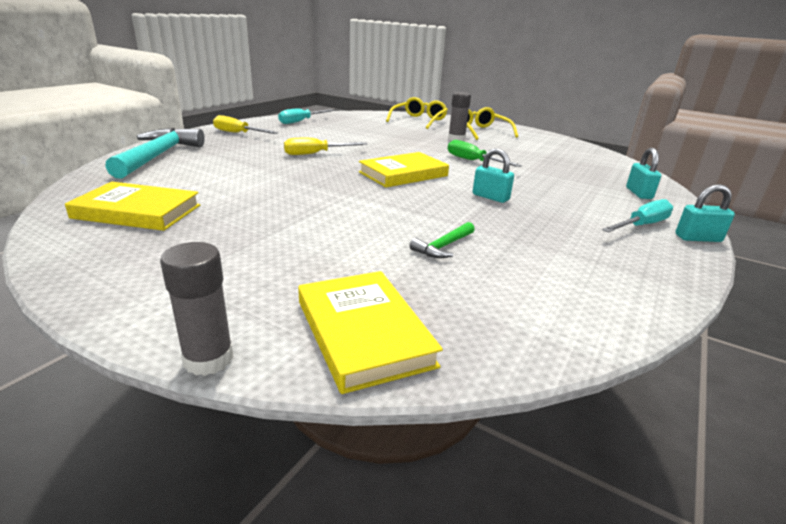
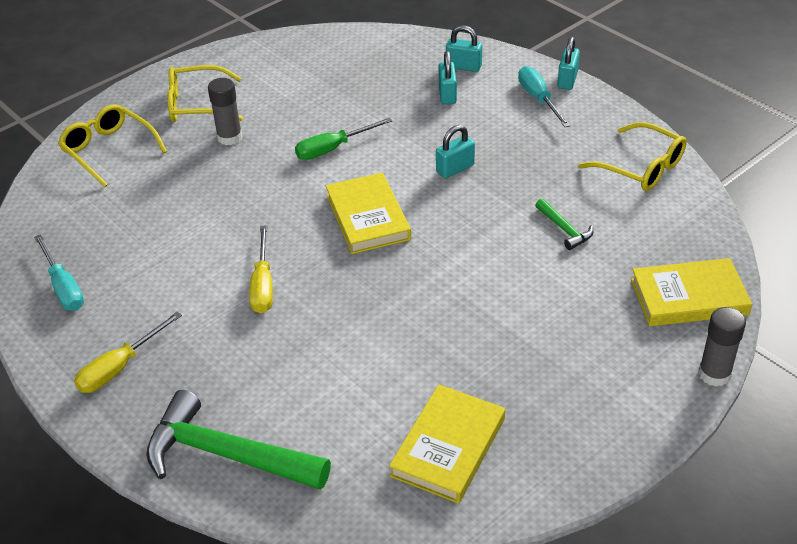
camera: 70 degrees left, 15 degrees up
(158, 156) = (227, 455): turquoise hammer -> green hammer
(589, 189) = (447, 94): none -> turquoise padlock
(598, 289) = (641, 167): none -> yellow glasses

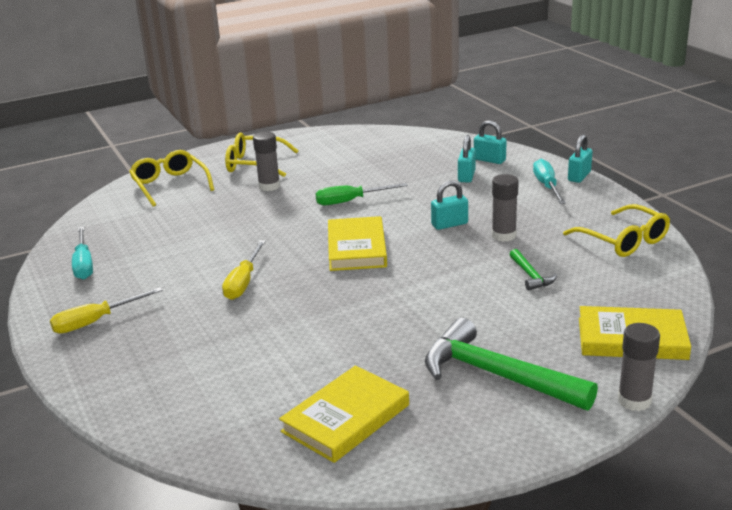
camera: 15 degrees right, 15 degrees down
(227, 455) = (147, 394): green hammer -> green hammer (497, 375)
(518, 177) = (503, 235): none -> grey glue stick

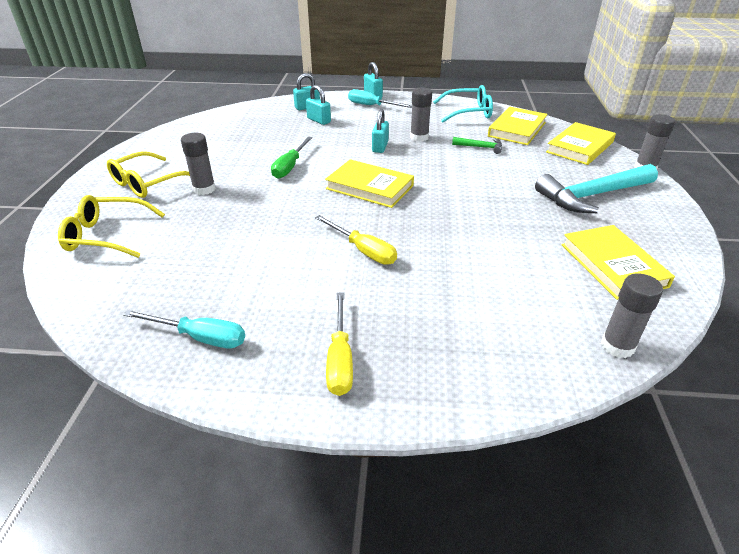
camera: 60 degrees left, 10 degrees up
(203, 445) = (617, 346): none -> grey glue stick
(497, 375) = (592, 196): green hammer -> turquoise hammer
(620, 284) = (517, 129): none -> yellow book
(623, 241) = (468, 112): yellow glasses -> turquoise glasses

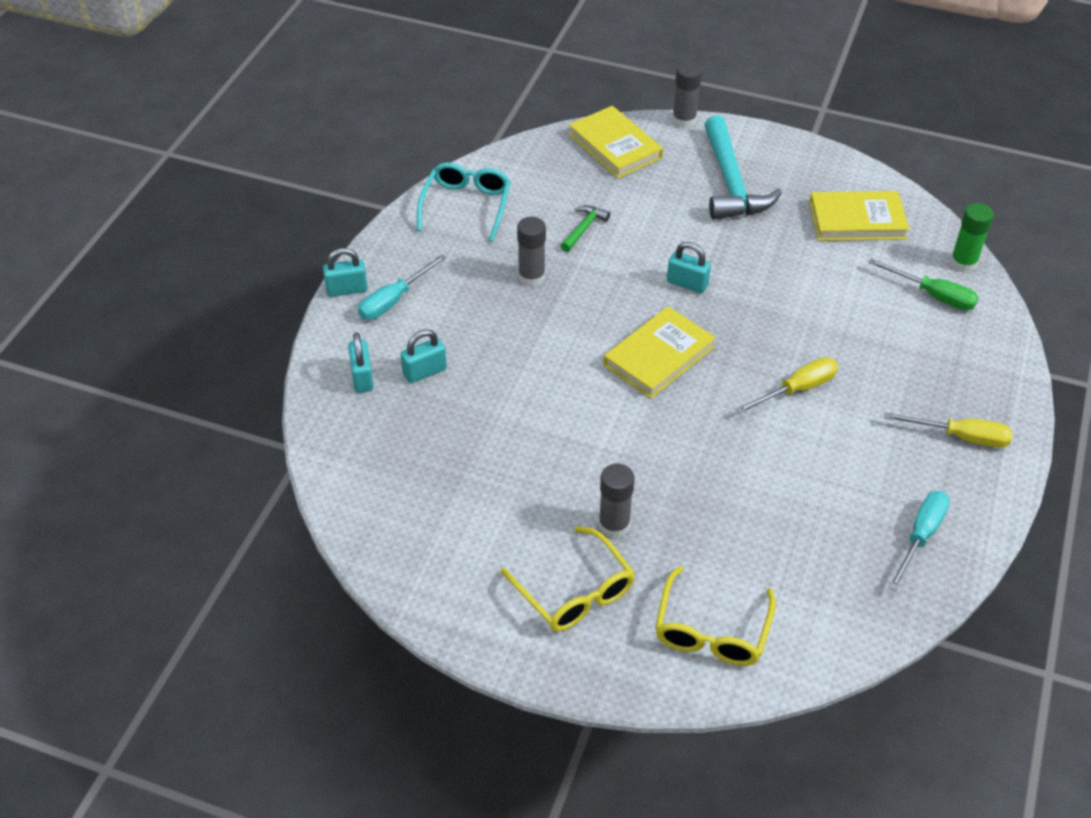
camera: 75 degrees left, 10 degrees up
(290, 167) = (575, 426): green screwdriver -> green screwdriver (933, 295)
(380, 147) = (547, 322): turquoise padlock -> turquoise padlock (687, 284)
(517, 129) = (543, 179): yellow book -> none
(617, 346) = (963, 263): grey glue stick -> green glue stick

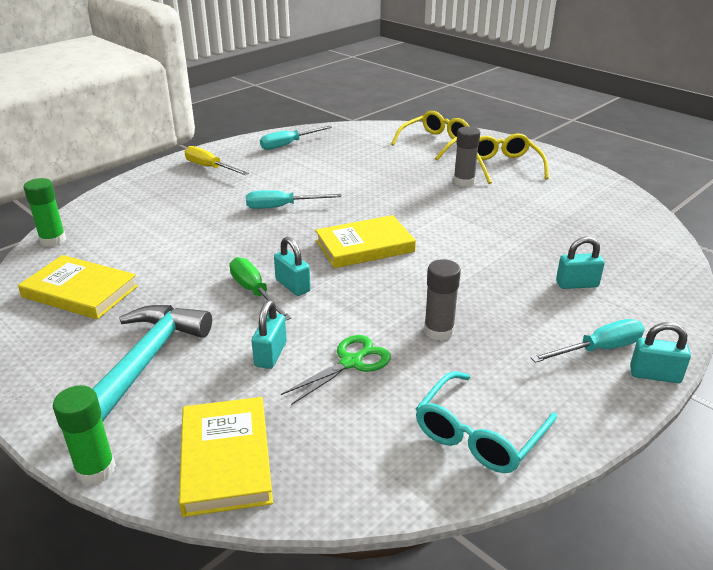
camera: 155 degrees left, 15 degrees down
(362, 377) = (639, 294): turquoise padlock -> turquoise padlock (270, 354)
(583, 229) = (351, 362): green hammer -> green scissors
(684, 120) = (95, 469): grey glue stick -> green glue stick
(797, 389) = (282, 207): yellow screwdriver -> turquoise screwdriver
(933, 295) = (110, 228): green screwdriver -> green screwdriver (254, 292)

